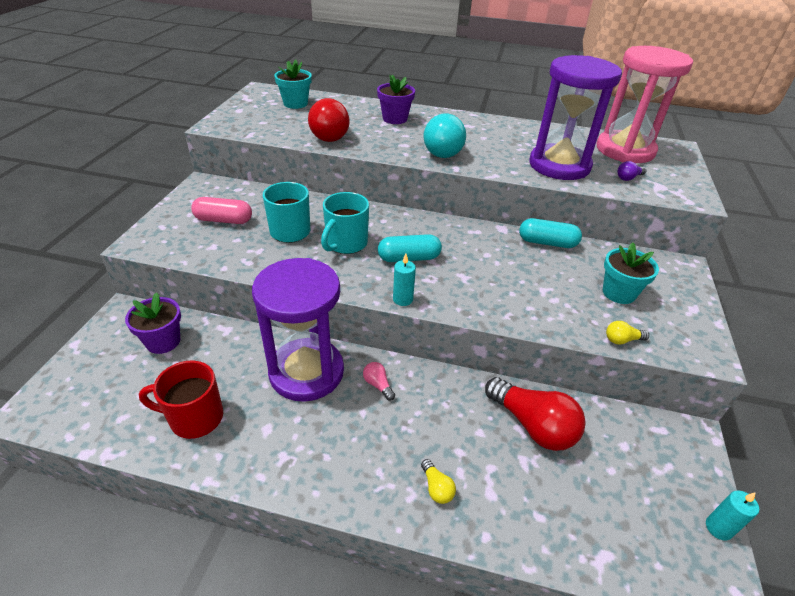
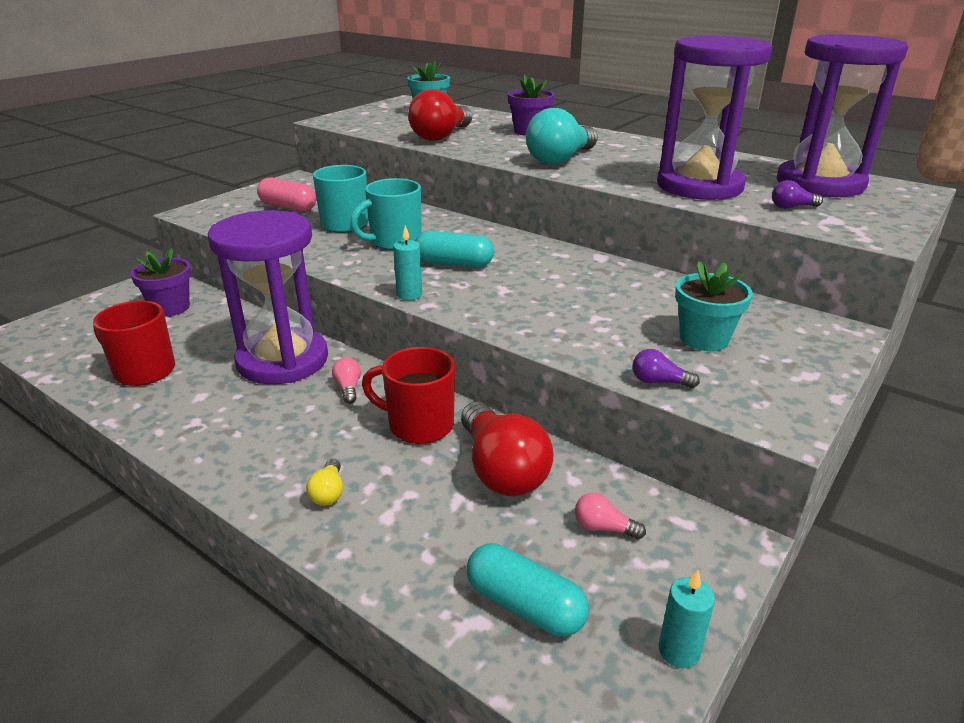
camera: 25 degrees right, 10 degrees down
(453, 404) = (419, 425): none -> red mug
(547, 242) = (649, 278): turquoise capsule -> turquoise capsule (525, 605)
(622, 340) = (659, 382): yellow light bulb -> purple light bulb
(622, 451) = (603, 528): none -> pink light bulb
(625, 150) = (820, 184): pink hourglass -> purple hourglass

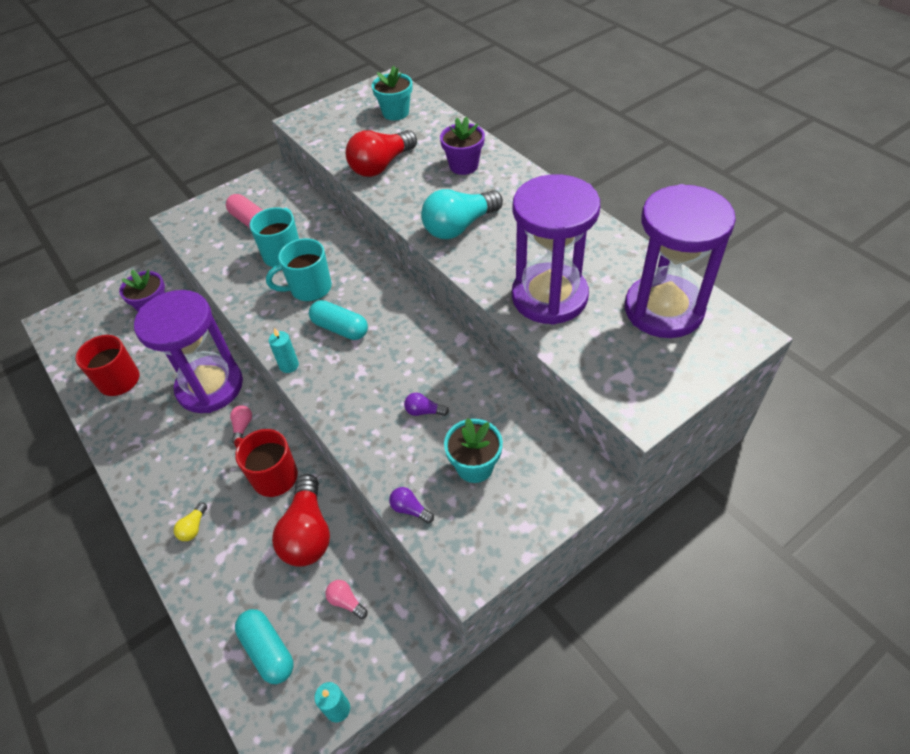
camera: 20 degrees right, 20 degrees up
(791, 207) = (604, 348): purple light bulb -> purple light bulb (424, 411)

